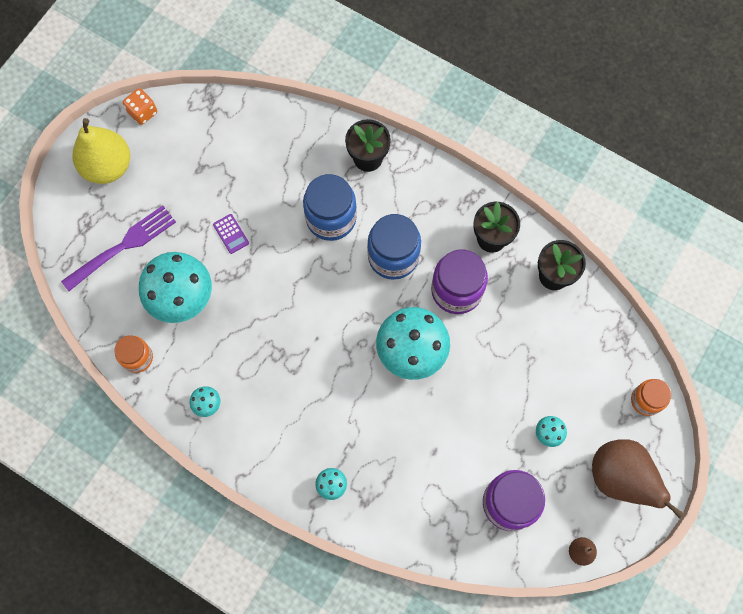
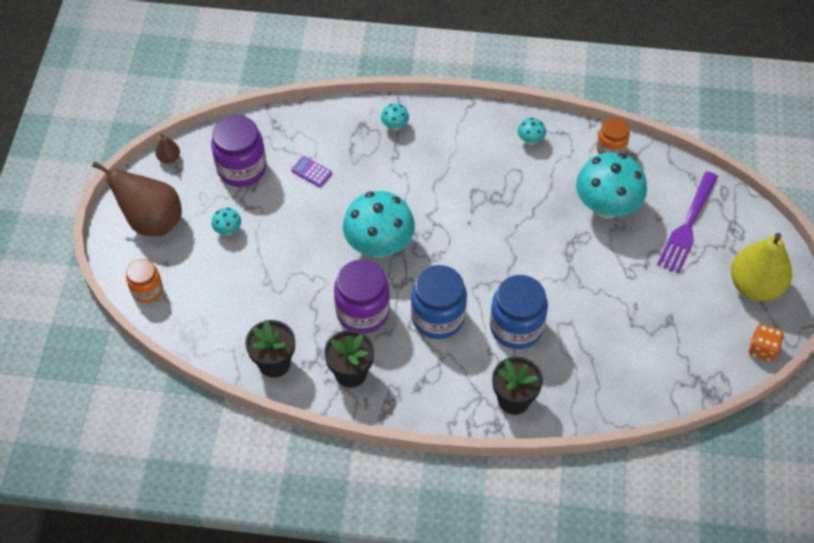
camera: 155 degrees right, 15 degrees down
(231, 234) = (600, 275): purple calculator -> purple calculator (311, 172)

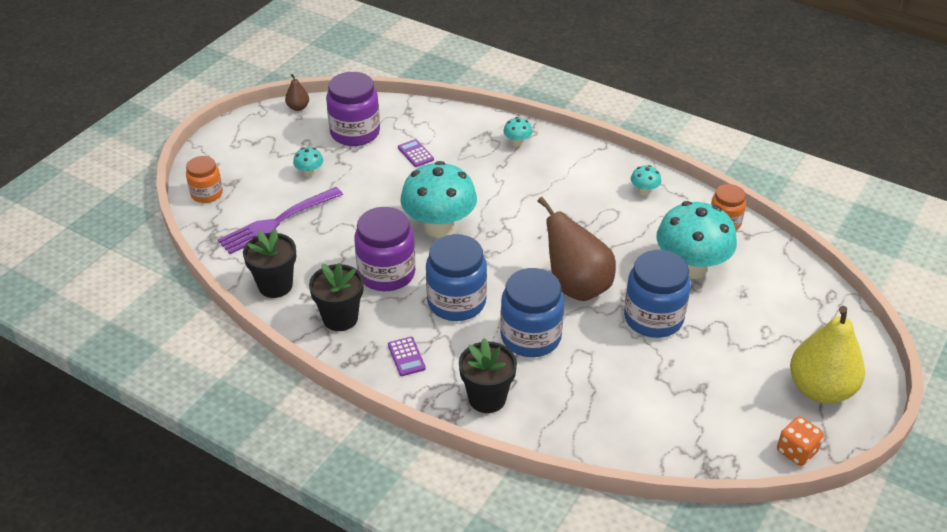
camera: 25 degrees right, 15 degrees down
(152, 221) = (249, 146): brown pear -> brown pear (576, 286)
(428, 388) = (406, 357): none -> purple calculator
(602, 269) = (653, 318): none -> blue jar
(688, 225) = (772, 310): purple fork -> purple fork (278, 221)

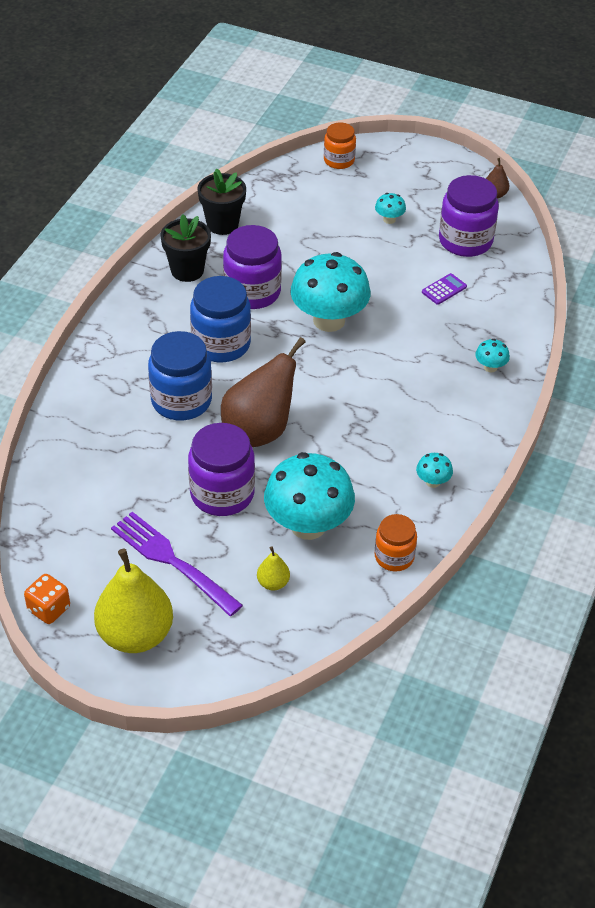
camera: 80 degrees right, 5 degrees up
(278, 221) = (310, 211): purple fork -> purple fork (173, 562)
(406, 357) = (144, 318): purple calculator -> none
(487, 398) = (99, 377): black flower pot -> none
(653, 318) = (222, 494): blue jar -> purple jar
(755, 295) = (273, 583): none -> yellow pear

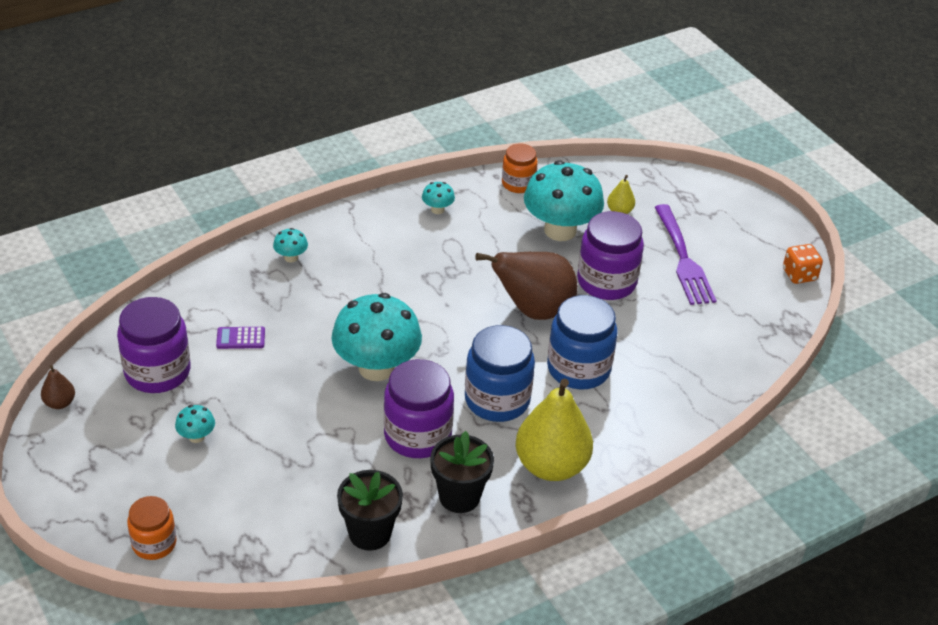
camera: 145 degrees left, 5 degrees down
(135, 635) = (744, 230): yellow pear -> yellow pear (551, 466)

